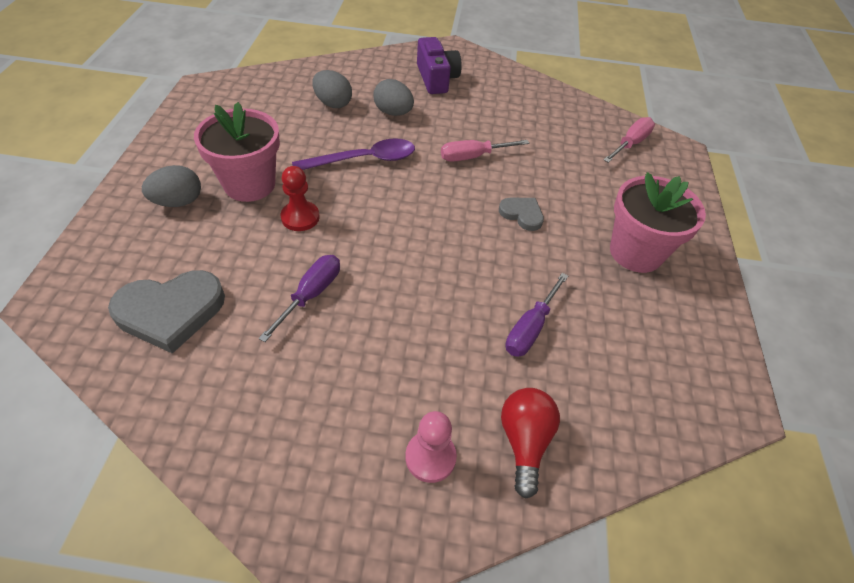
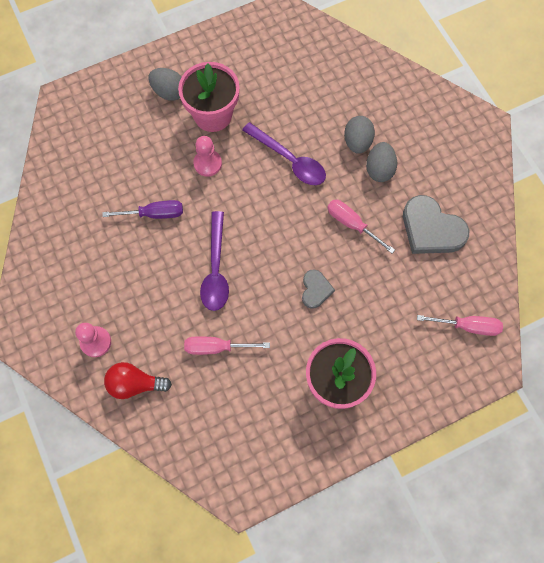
camera: 60 degrees right, 20 degrees up
(170, 311) = (94, 157): grey heart -> grey heart (431, 229)
(300, 217) = (207, 163): red pawn -> pink pawn
(333, 103) = (333, 98): grey egg -> grey egg (379, 169)
(432, 277) = (216, 269): none -> purple spoon
(436, 78) = (428, 142): purple camera -> none
(524, 442) = (135, 384): red light bulb -> red light bulb turned 150 degrees counterclockwise
(530, 328) = (217, 347): purple screwdriver -> pink screwdriver

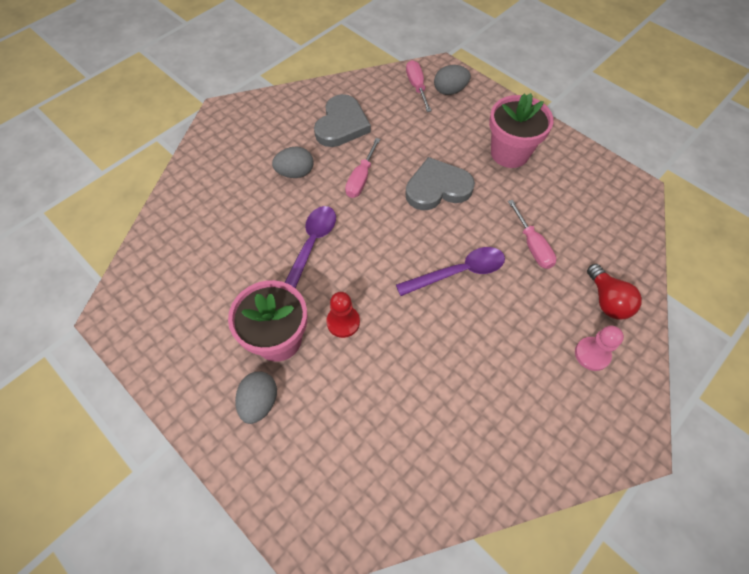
camera: 110 degrees left, 10 degrees down
(154, 214) = (426, 354): purple screwdriver -> none
(207, 163) = (343, 322): pink pawn -> red pawn
(315, 290) = (437, 188): grey heart -> grey heart, size x1.84
(357, 142) = (270, 197): grey egg -> grey egg (450, 91)

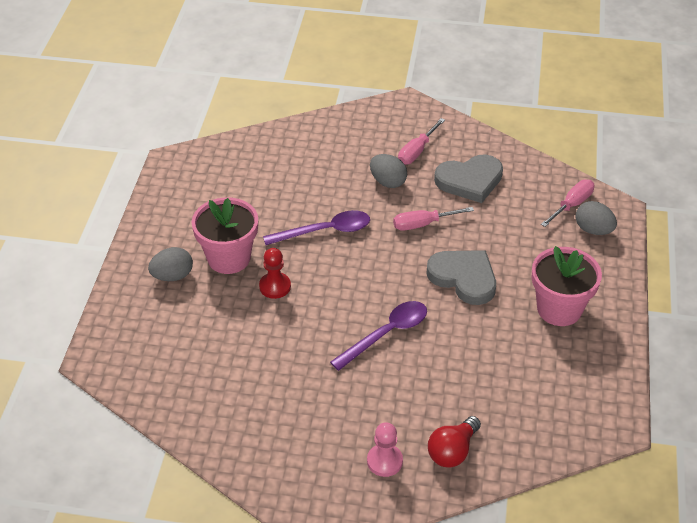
camera: 55 degrees right, 15 degrees down
(458, 272) = (386, 334): purple spoon -> purple spoon turned 75 degrees counterclockwise
(532, 245) = (463, 372): pink screwdriver -> pink screwdriver (417, 151)

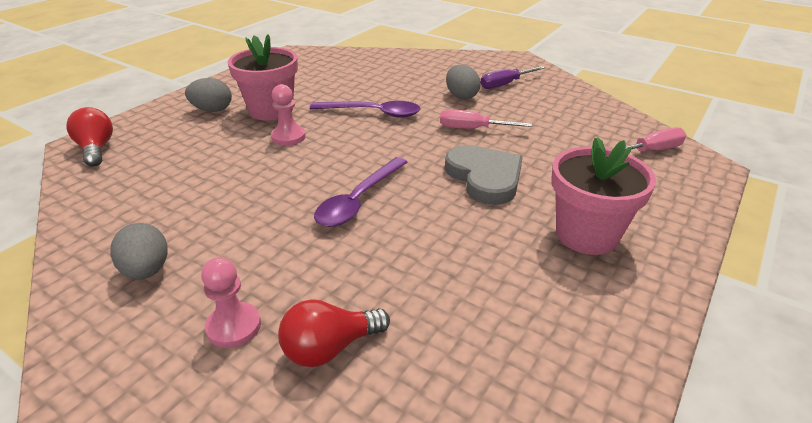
camera: 25 degrees right, 10 degrees down
(118, 359) = (96, 149): none -> red light bulb
(275, 286) = (288, 137): red pawn -> pink pawn
(386, 334) = (359, 200): purple spoon -> purple spoon turned 135 degrees clockwise
(417, 151) = (505, 84): pink screwdriver -> purple screwdriver
(470, 180) = (544, 111): grey heart -> none
(593, 230) = (669, 176): grey egg -> grey egg (147, 270)

